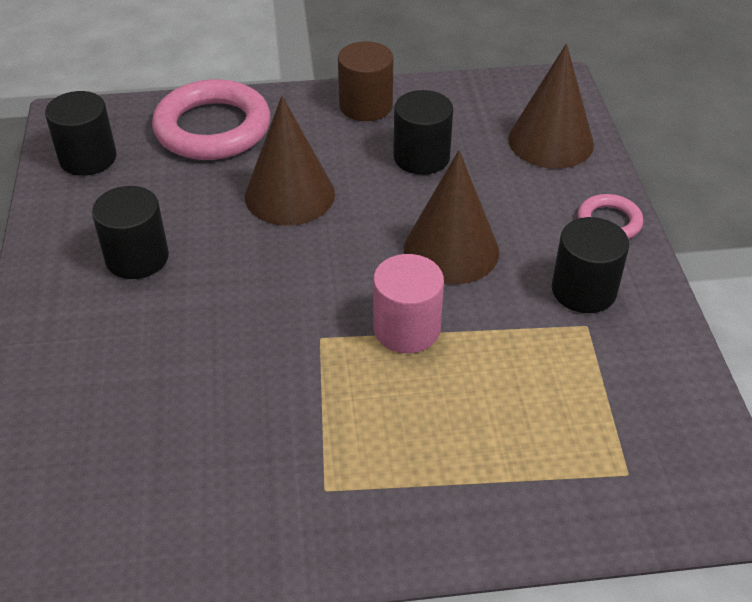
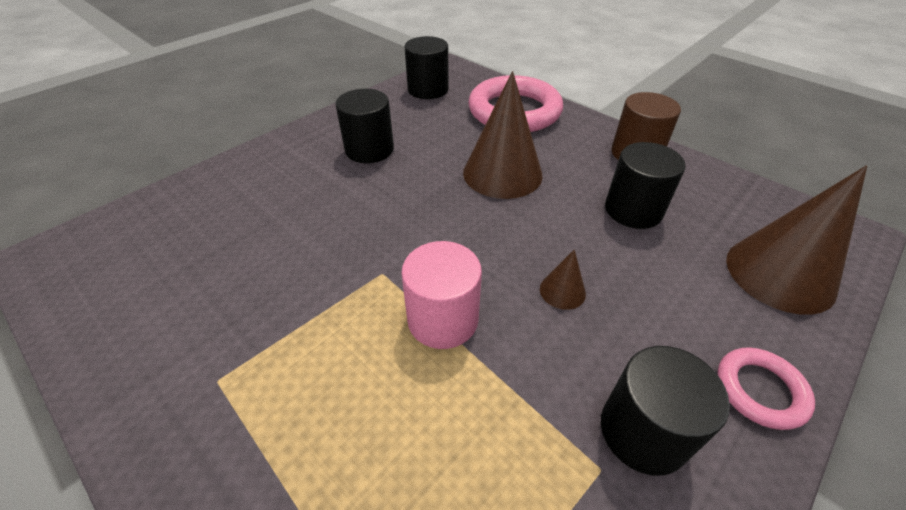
camera: 50 degrees right, 0 degrees up
(451, 250) = (562, 291): brown cone -> brown cone, size x0.44

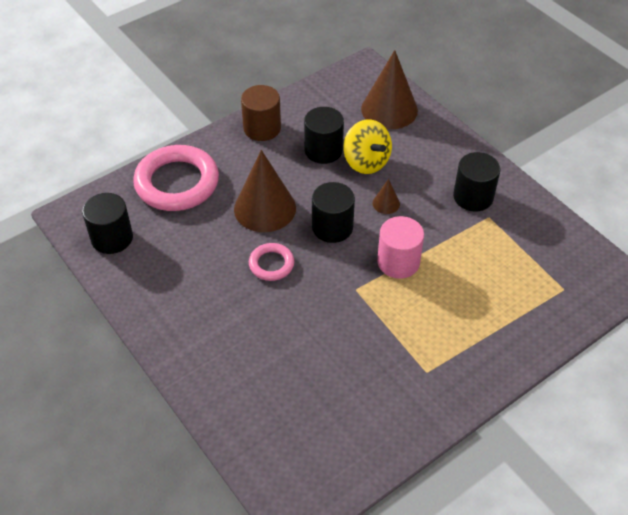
camera: 80 degrees left, 5 degrees up
(369, 149) = (206, 290): black cylinder -> black cylinder (332, 227)
(639, 258) = (366, 162): none -> yellow spinning top
(760, 390) = (457, 149): pink ring -> pink ring (271, 264)

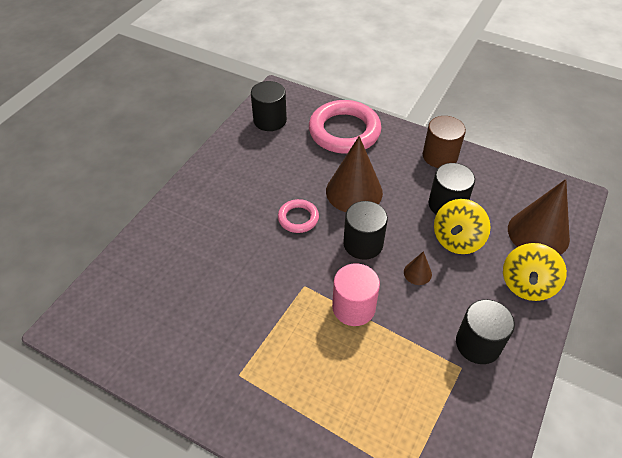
camera: 65 degrees right, 0 degrees up
(434, 141) = (527, 284): none -> yellow spinning top

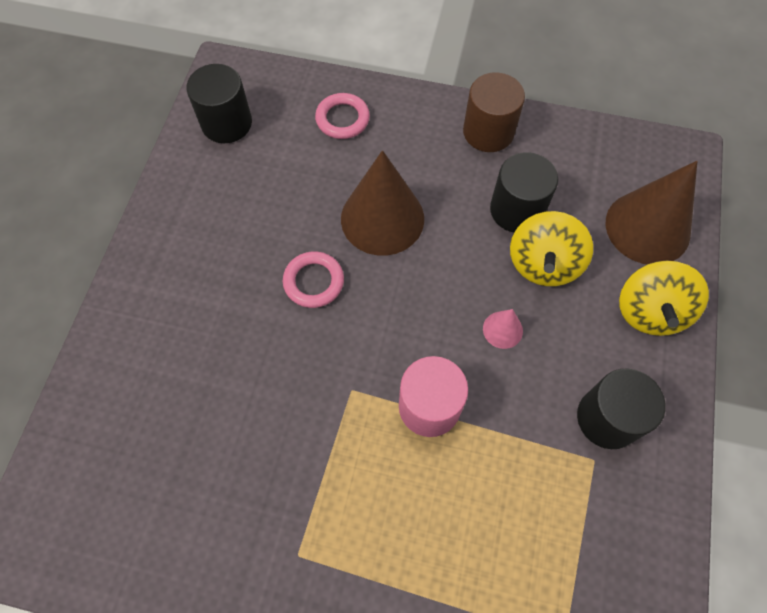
camera: 15 degrees left, 15 degrees up
(344, 131) = (342, 119): pink ring -> pink ring, size x0.50
(363, 243) = (416, 301): black cylinder -> none
(417, 273) = (502, 329): brown cone -> pink cone

